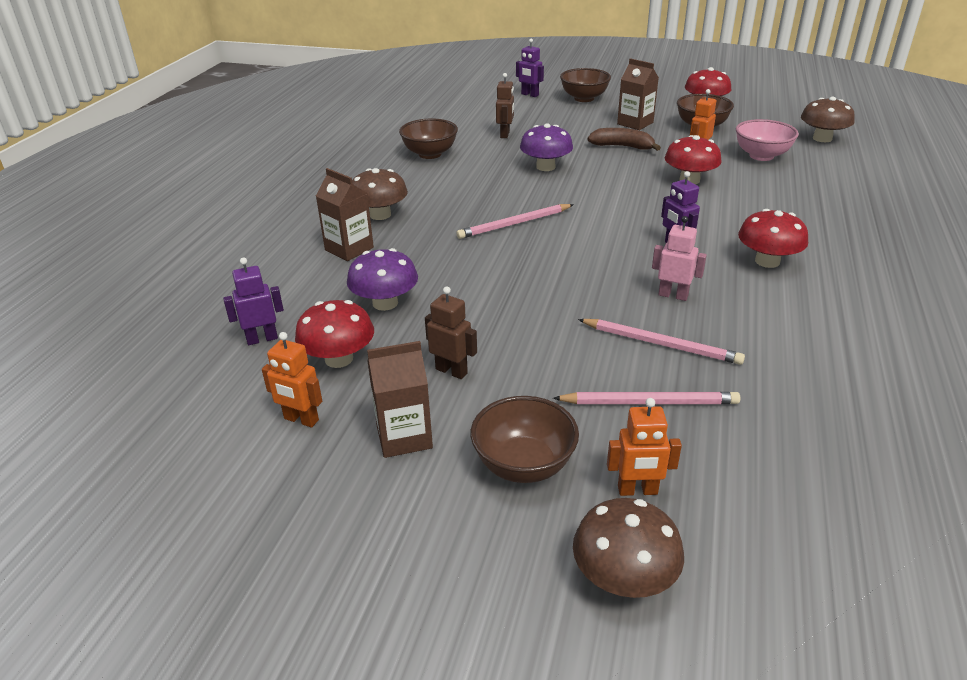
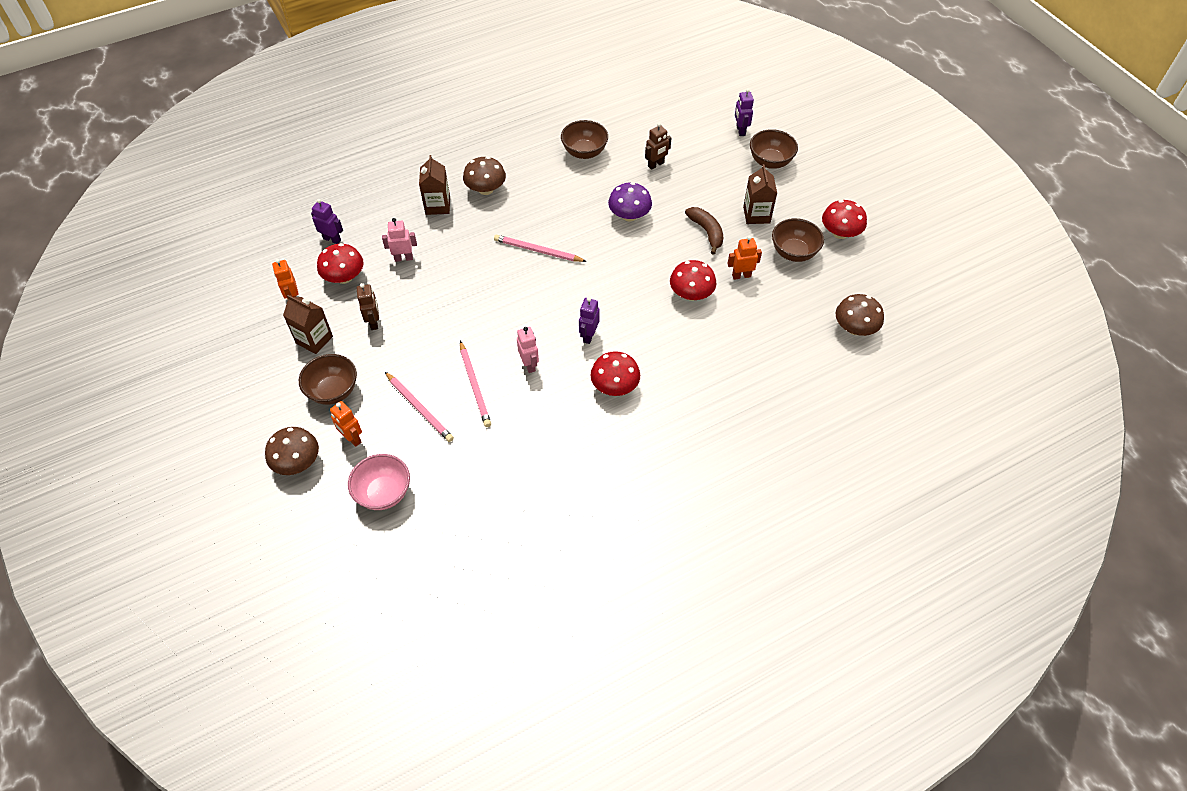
camera: 45 degrees right, 20 degrees up
(385, 303) = (403, 258): purple mushroom -> pink robot
(761, 156) = (778, 310): pink bowl -> pink bowl (384, 493)

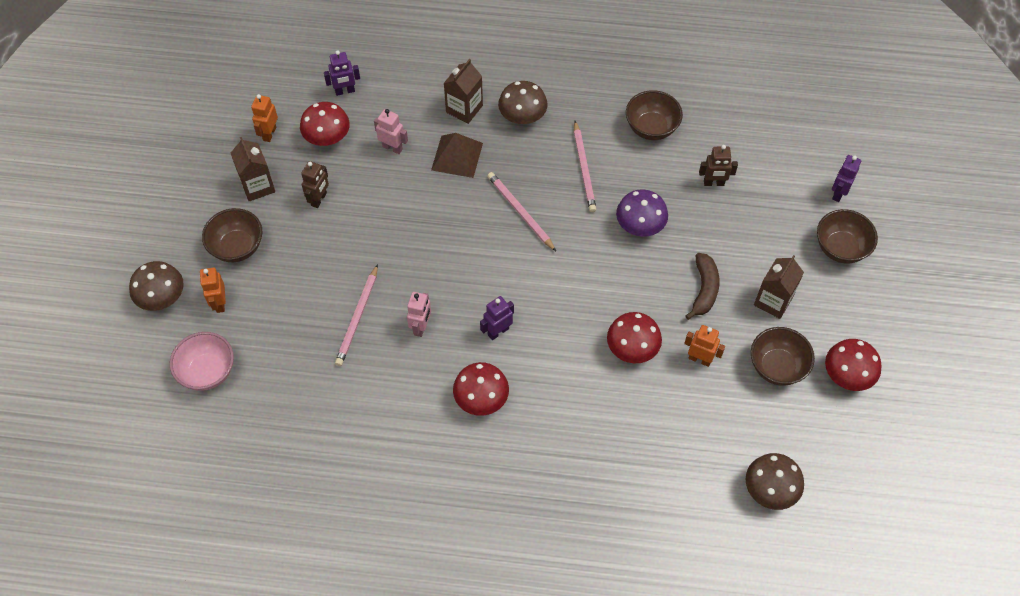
camera: 35 degrees right, 5 degrees up
(332, 239) = (345, 91): purple robot -> purple robot turned 105 degrees clockwise
(419, 408) = (295, 309): pink pencil -> pink pencil (584, 169)
(459, 239) = (457, 156): none -> brown pyramid

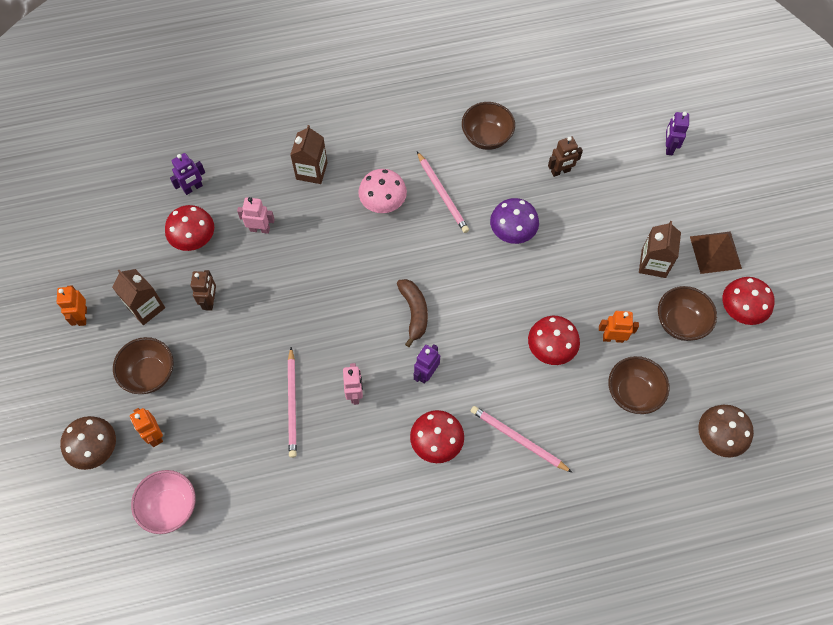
camera: 20 degrees left, 5 degrees up
(269, 134) = (137, 252): orange robot -> orange robot (82, 316)
(457, 156) = (323, 218): brown pyramid -> brown pyramid (715, 252)
(520, 212) = (401, 253): pink pencil -> pink pencil (518, 439)
(522, 116) = (367, 161): brown mushroom -> none
(522, 158) = (383, 202): none -> pink mushroom
(704, 289) = (591, 272): brown banana -> brown banana (414, 312)
(840, 248) = (690, 196): brown bowl -> brown bowl (633, 393)

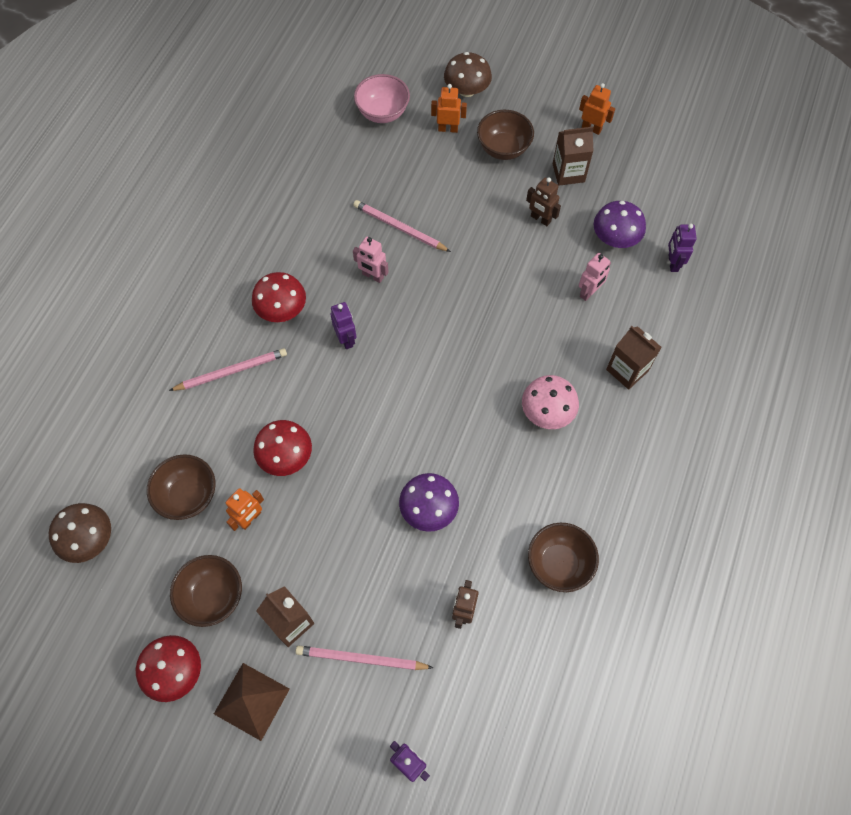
camera: 125 degrees right, 0 degrees up
(194, 238) = (615, 238): red mushroom -> purple mushroom
(414, 312) = (410, 365): brown banana -> none
(442, 194) = (518, 472): pink pencil -> pink pencil (361, 659)

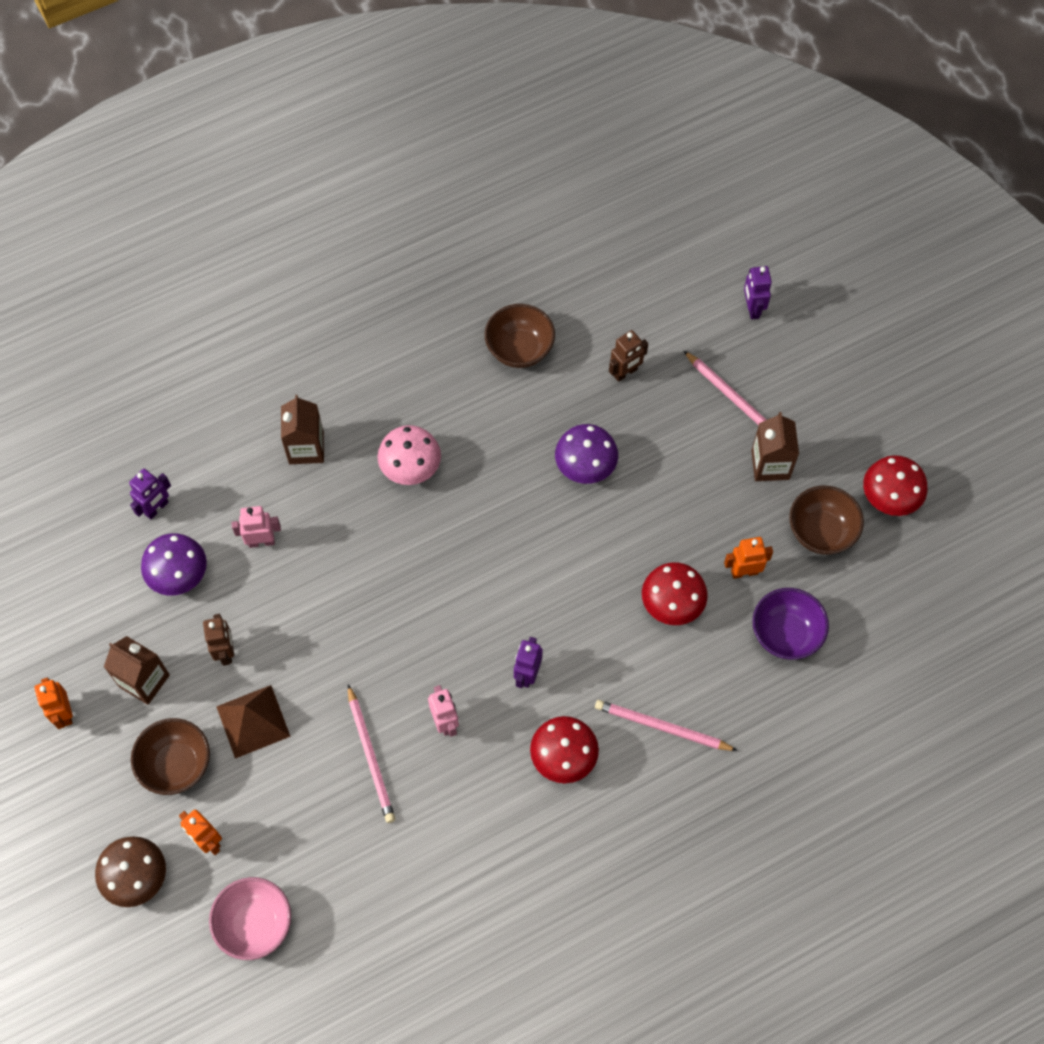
camera: 140 degrees left, 0 degrees up
(89, 539) = (900, 661): brown mushroom -> none
(188, 495) = (785, 634): brown bowl -> purple bowl
(251, 701) = (842, 431): brown pyramid -> brown pyramid (253, 721)

